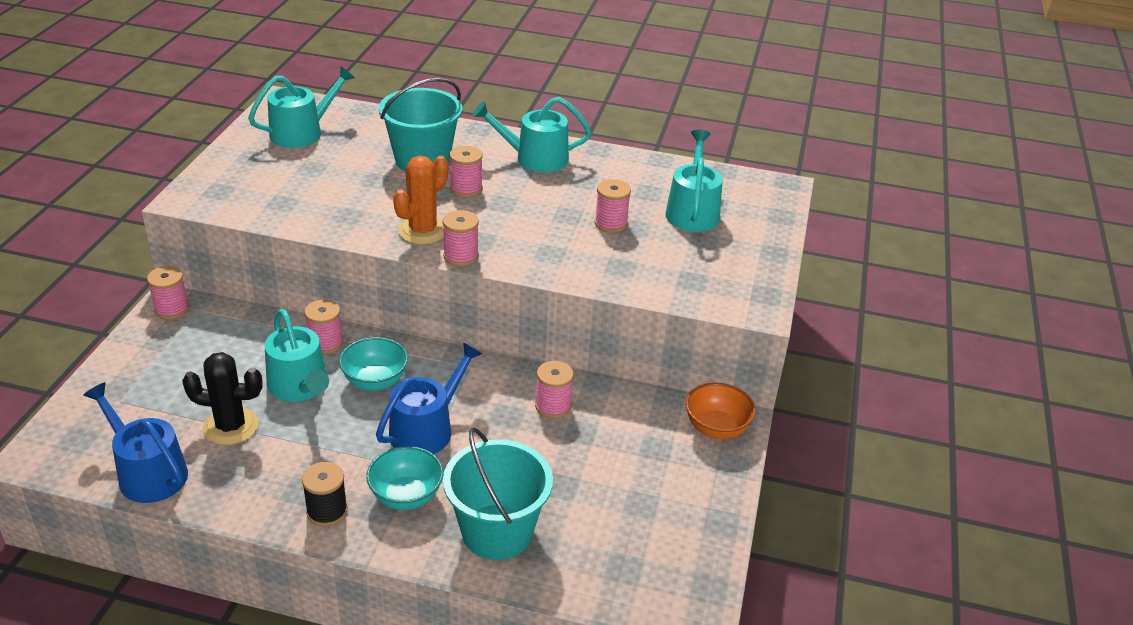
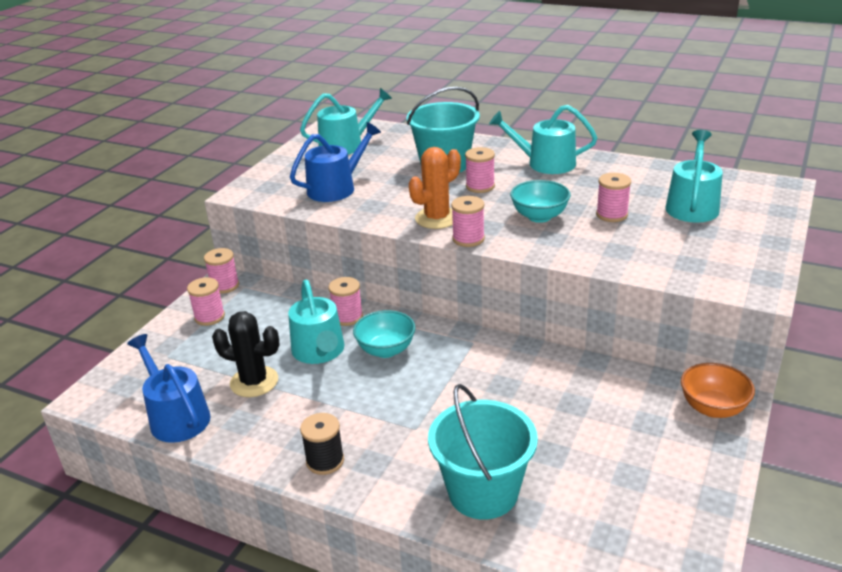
camera: 15 degrees right, 5 degrees down
(406, 496) = (400, 452): turquoise bowl -> turquoise bowl (539, 216)
(426, 429) = (427, 393): blue watering can -> blue watering can (336, 188)
(553, 406) = (549, 379): pink spool -> pink spool (209, 317)

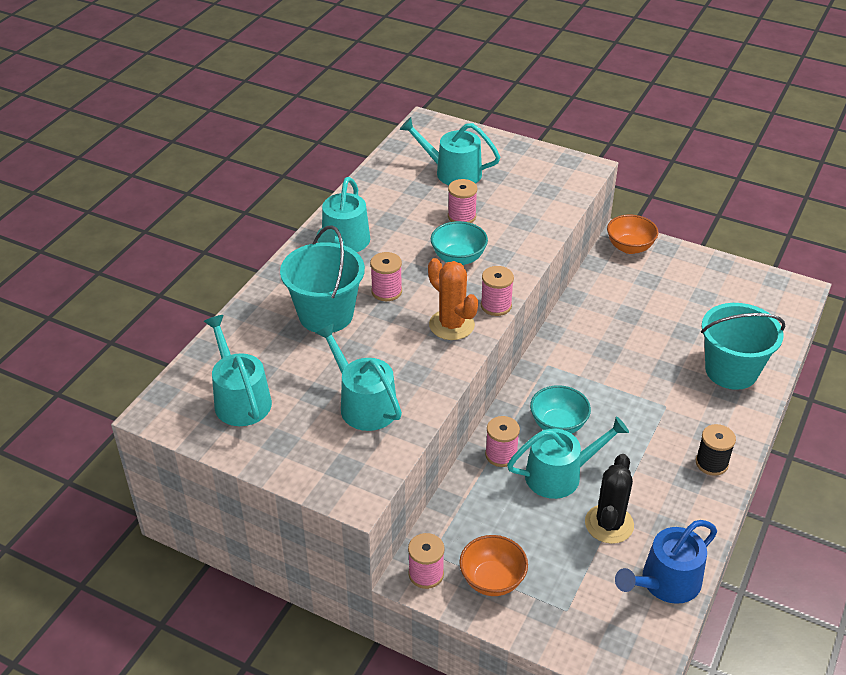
camera: 90 degrees left, 10 degrees up
(209, 317) = (492, 580): pink spool -> orange bowl
(336, 188) = (364, 404): blue watering can -> turquoise watering can

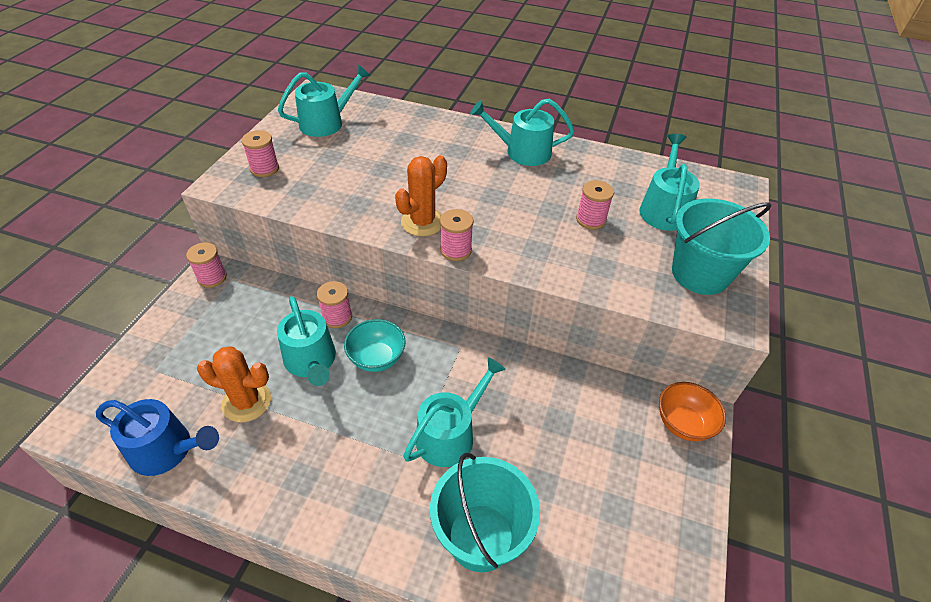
camera: 80 degrees right, 5 degrees up
(326, 314) = (425, 151): turquoise bucket -> turquoise bucket (700, 274)
(364, 404) = (319, 179): turquoise watering can -> turquoise watering can (450, 434)
(386, 291) = (462, 180): pink spool -> pink spool (264, 169)
(458, 258) = (522, 221): turquoise bowl -> none
(492, 580) = (198, 318): orange bowl -> none
(609, 524) = (247, 402): black cactus -> orange cactus
(665, 582) = (167, 450): blue watering can -> blue watering can turned 150 degrees clockwise
(711, 463) = (323, 503): black spool -> none

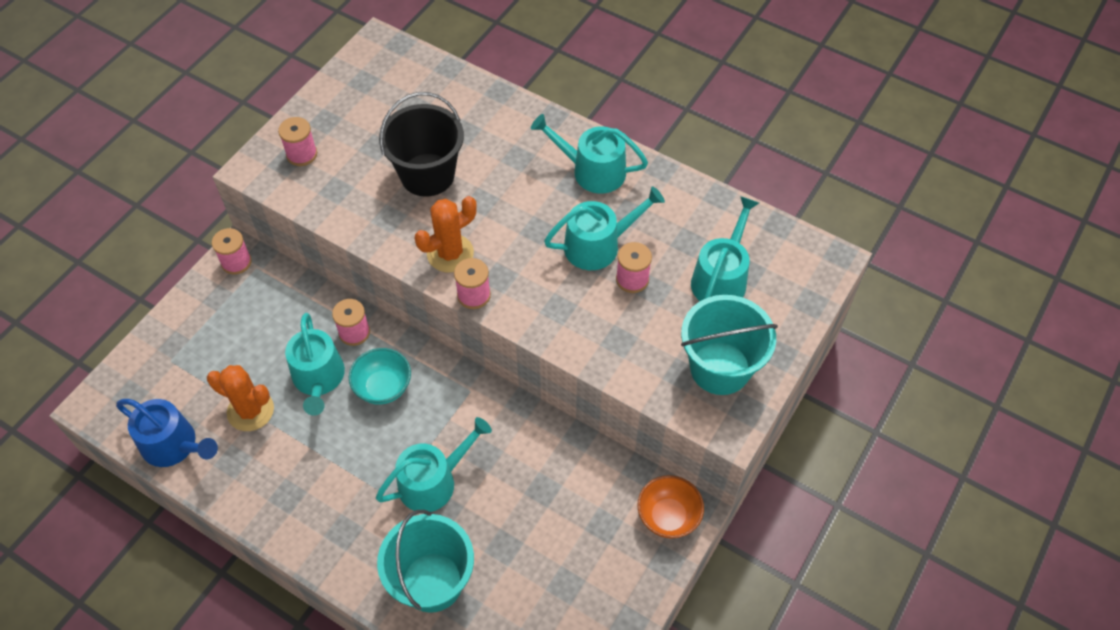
camera: 15 degrees right, 10 degrees up
(326, 123) = (381, 93): turquoise watering can -> turquoise watering can (598, 245)
(383, 170) = (427, 175): none -> black bucket

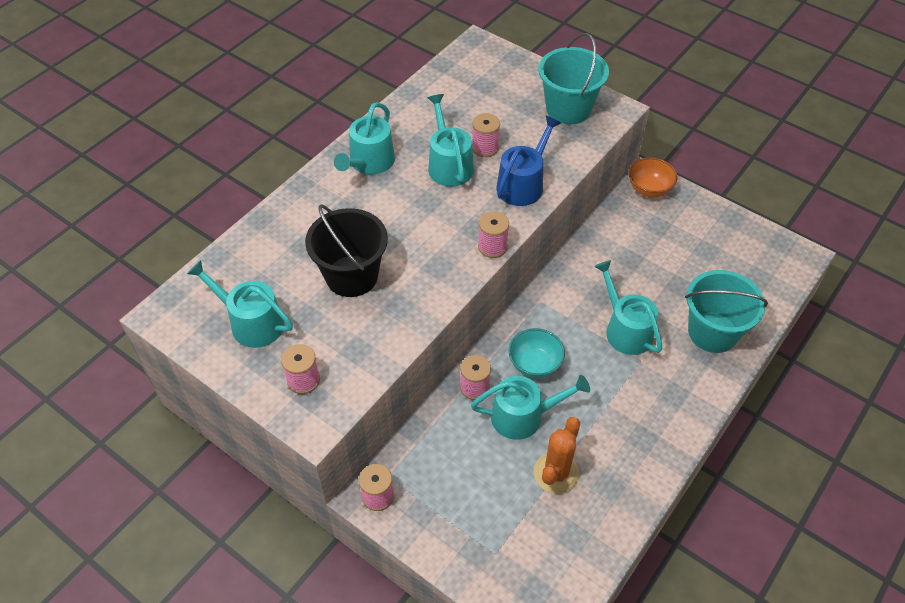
camera: 85 degrees left, 5 degrees down
(174, 445) = (593, 541): blue watering can -> blue watering can (523, 184)
(450, 253) = (446, 261): orange cactus -> none
(721, 278) = (488, 99): turquoise watering can -> turquoise watering can (251, 322)

